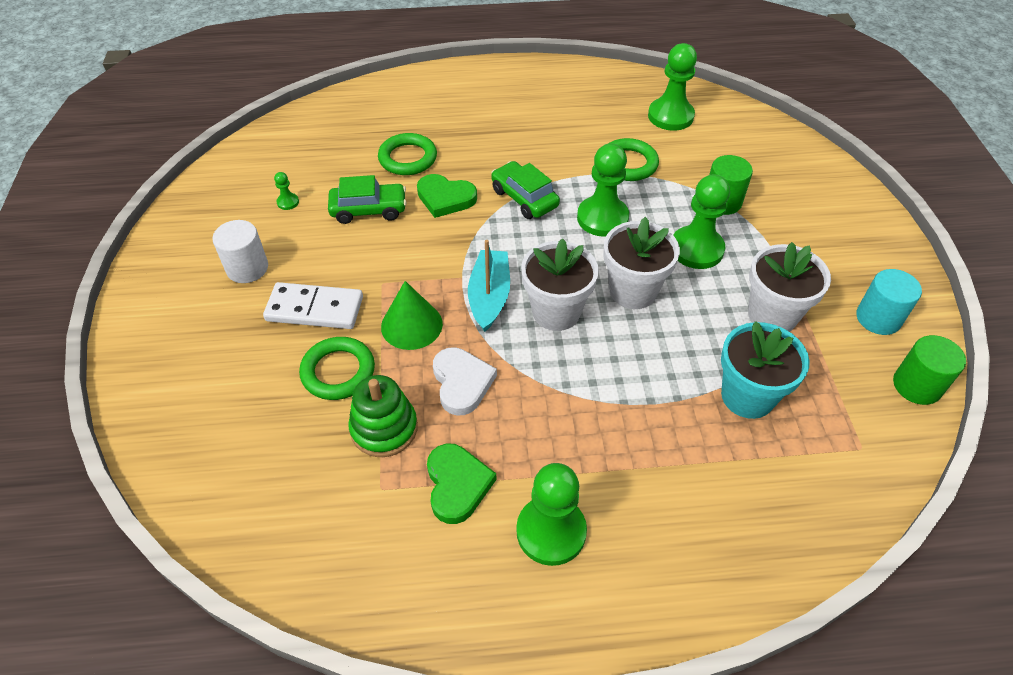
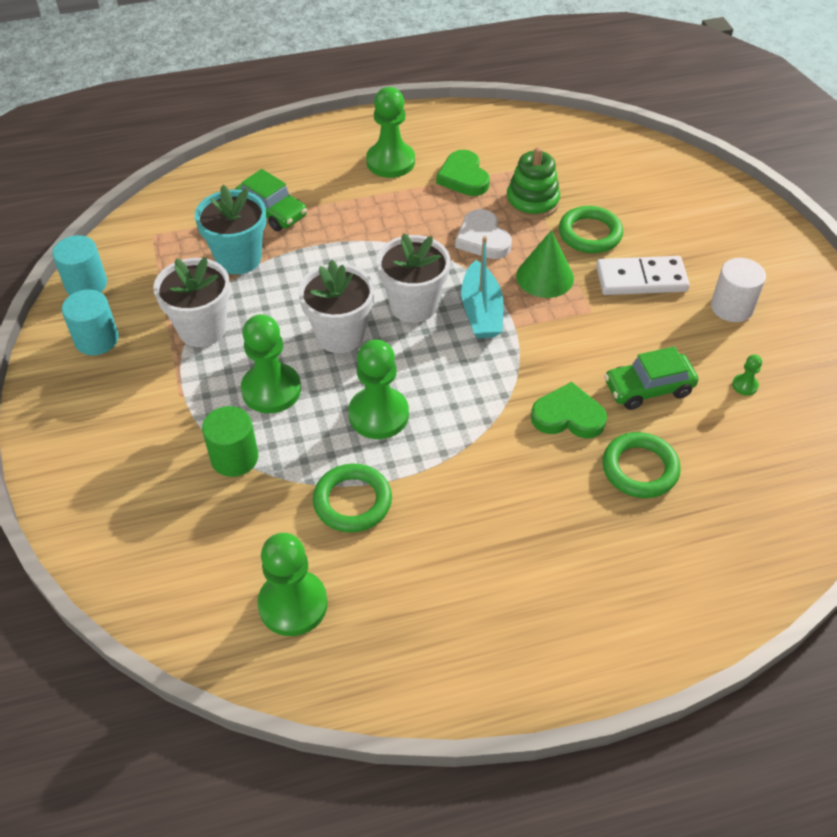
camera: 170 degrees right, 0 degrees up
(524, 198) = (475, 429): green car -> green car (272, 211)
(916, 386) = (86, 284): green cylinder -> turquoise cylinder

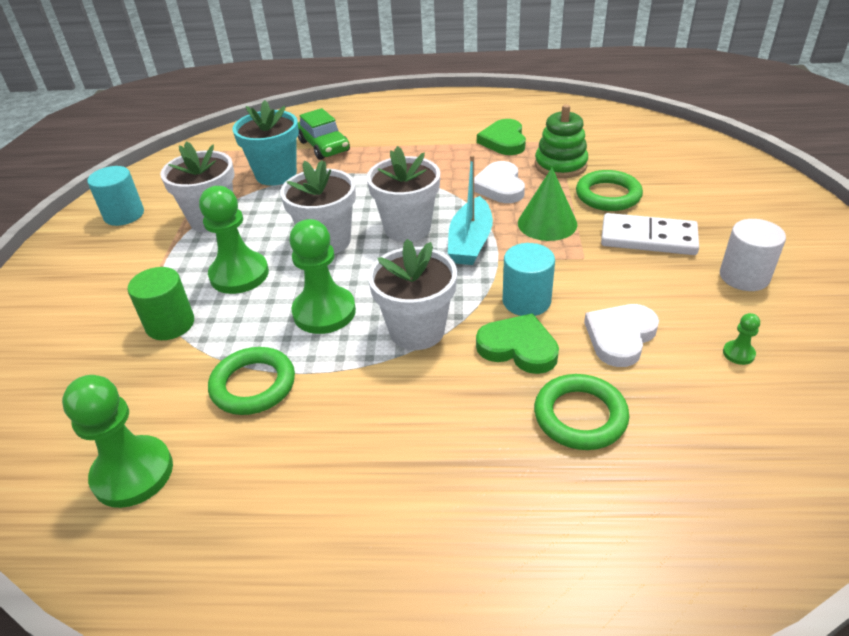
camera: 20 degrees right, 10 degrees down
(86, 284) = (145, 177): turquoise cylinder -> turquoise cylinder (526, 301)
(390, 162) = (444, 124): green pawn -> none
(473, 417) = (417, 330): none -> white flower pot
(648, 388) = (620, 337): green car -> white heart

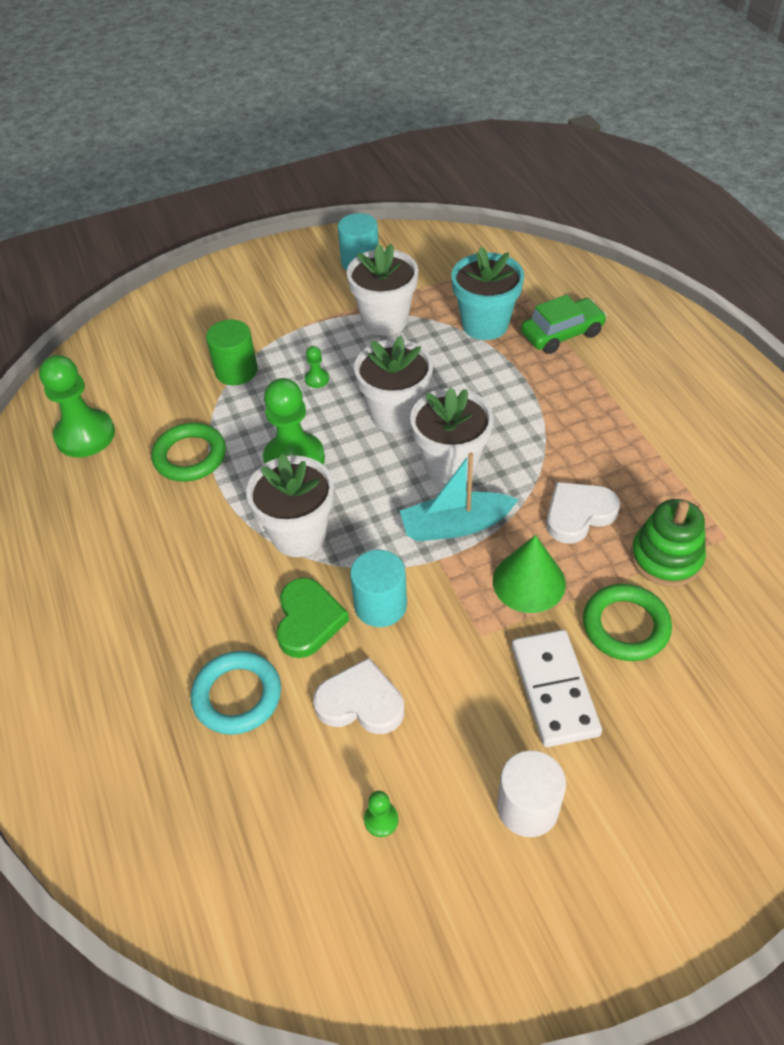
camera: 65 degrees right, 10 degrees up
(239, 275) = (317, 379): green pawn -> green pawn, size x0.43
(324, 146) = (562, 334): green car -> green car turned 150 degrees counterclockwise
(504, 141) = (686, 483): green heart -> none
(580, 416) = (237, 696): green ring -> turquoise ring

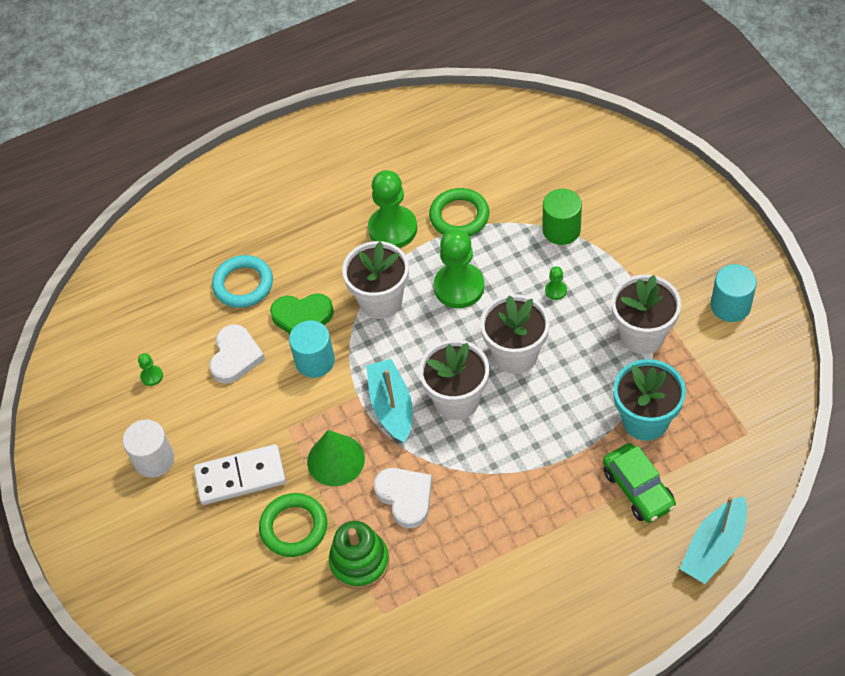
camera: 90 degrees right, 5 degrees up
(85, 435) = (478, 144): green pawn -> green pawn (392, 229)
(621, 291) = (714, 547): none -> turquoise boat

